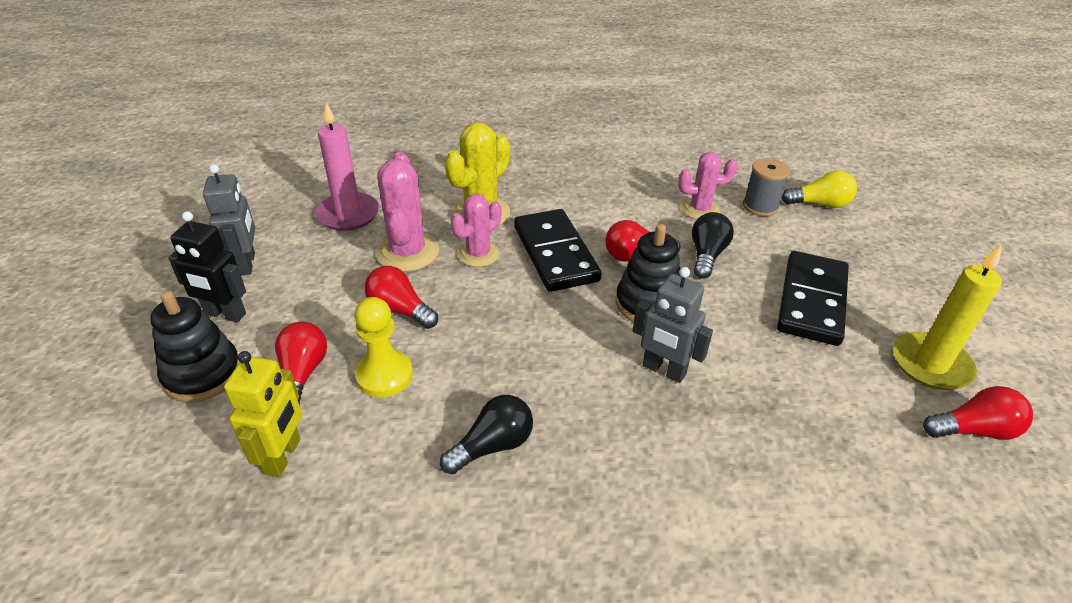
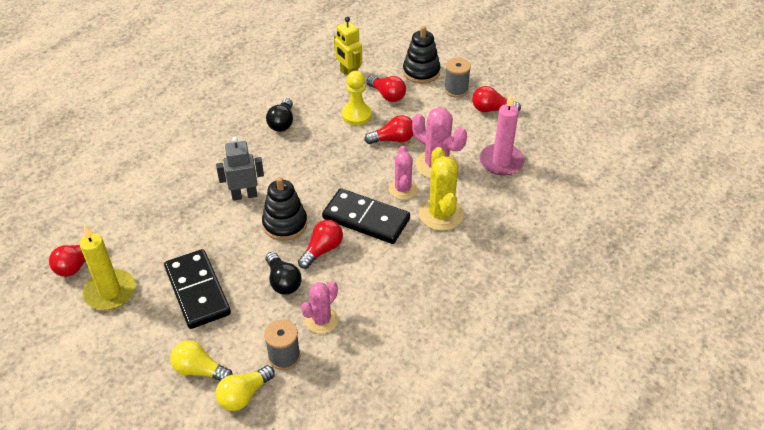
camera: 135 degrees right, 5 degrees up
(225, 314) = (456, 90): black robot -> grey spool
(247, 264) = (492, 109): grey robot -> red light bulb
(852, 239) = (200, 370): none -> yellow light bulb

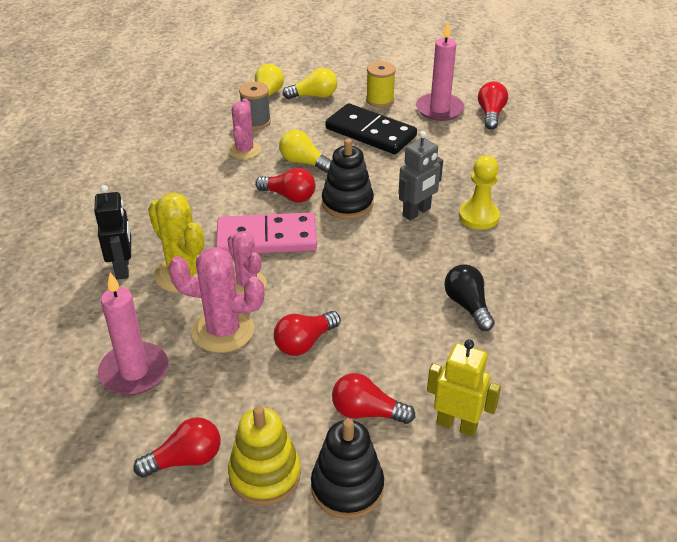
camera: 150 degrees right, 5 degrees down
(110, 292) = (439, 109): yellow candle -> pink candle
(146, 331) = (380, 100): none -> yellow spool
(283, 281) = (303, 162): black light bulb -> yellow light bulb
(322, 250) = (289, 196): red light bulb -> red light bulb turned 75 degrees counterclockwise
(356, 115) = (383, 358): yellow pawn -> yellow pawn (478, 216)
(366, 219) = (267, 238): black domino -> pink domino
(456, 90) = (265, 474): grey spool -> yellow stacking toy
(482, 237) = (123, 268): none -> black robot

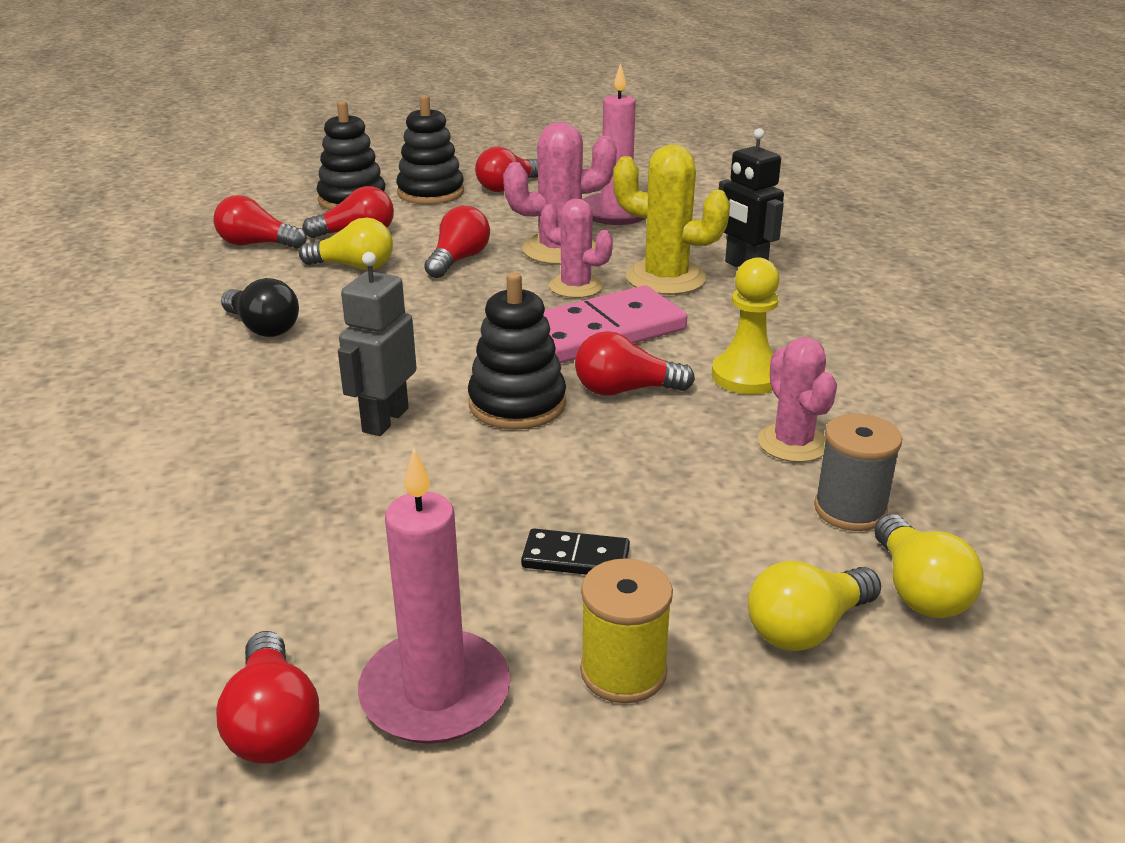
camera: 155 degrees right, 10 degrees down
(265, 474) = (430, 193): yellow stacking toy -> black stacking toy
(303, 162) = (658, 451): yellow light bulb -> yellow light bulb (354, 266)
(370, 132) = (575, 558): black domino -> black domino, size x0.47
(457, 425) = (257, 244): yellow robot -> red light bulb
(478, 216) = (265, 440): yellow pawn -> yellow pawn (747, 376)

